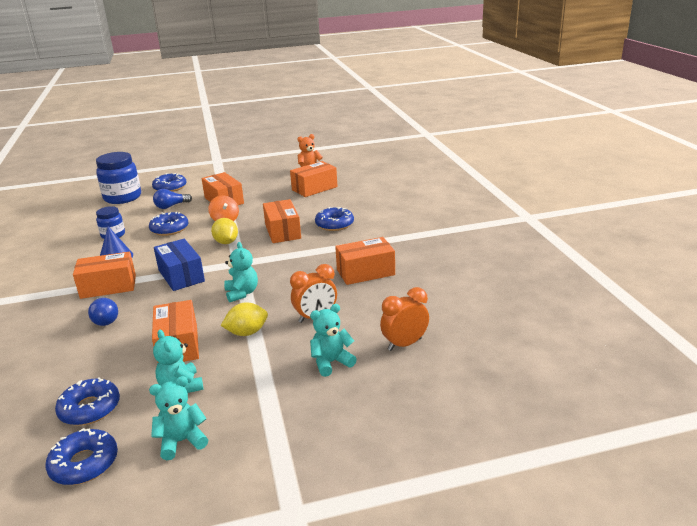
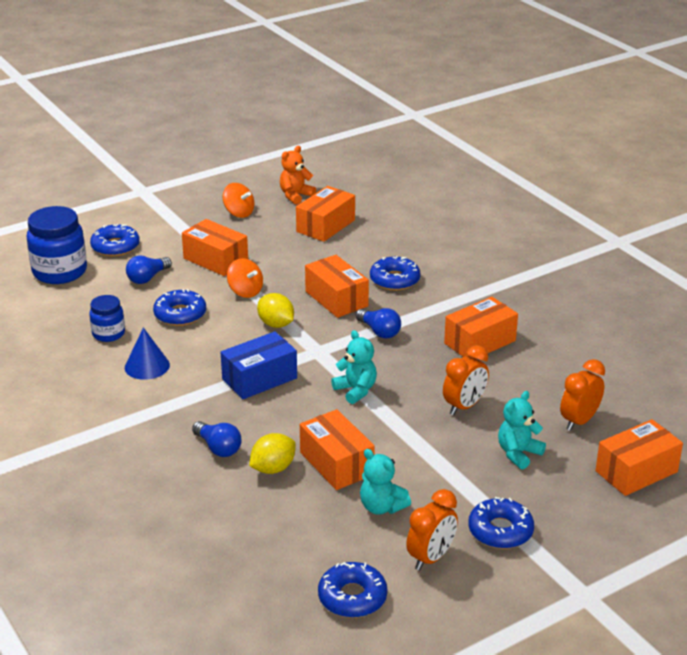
camera: 20 degrees left, 5 degrees up
(90, 408) = (304, 547): blue donut -> blue donut (500, 531)
(108, 286) = (179, 407): orange box -> orange box (636, 471)
(181, 275) = (259, 379): blue box -> blue box turned 75 degrees counterclockwise
(182, 441) = (431, 558): turquoise teddy bear -> orange clock
(247, 333) = (402, 436): yellow lemon -> yellow lemon (273, 468)
(264, 176) = (239, 213): none -> orange spinning top
(294, 256) = (379, 331): none -> blue light bulb

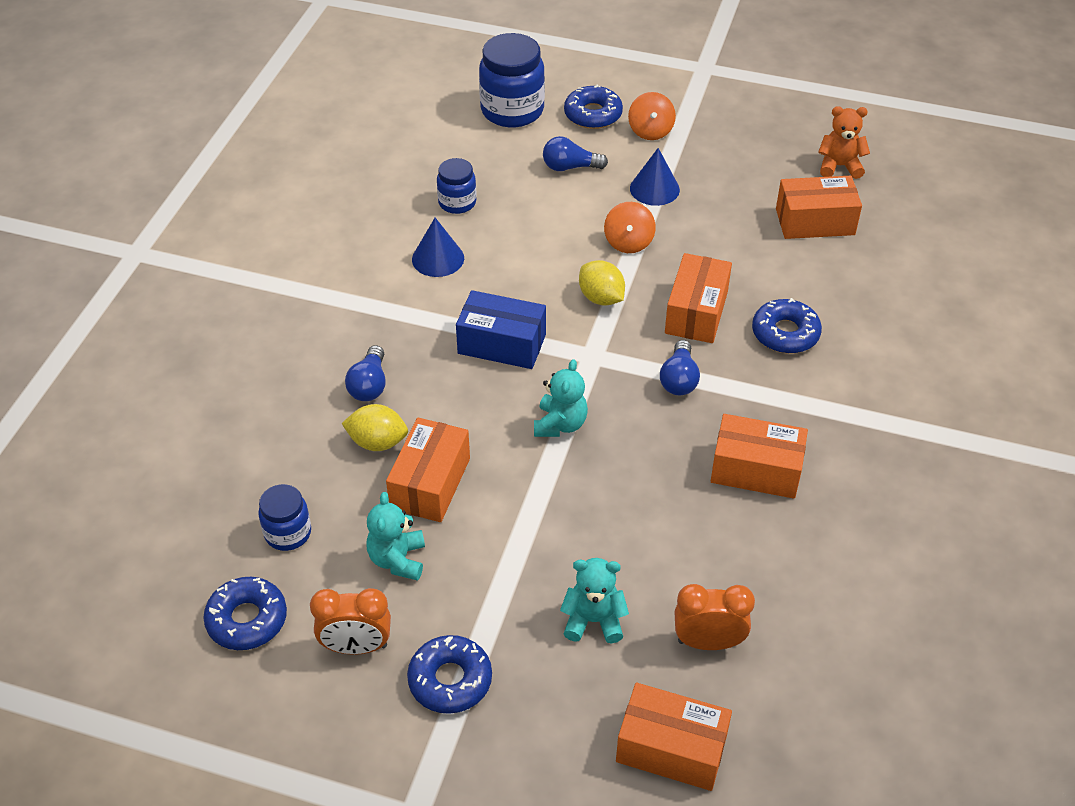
camera: 50 degrees right, 15 degrees up
(180, 314) = (539, 225): blue donut -> none
(215, 260) = (654, 189): orange box -> blue cone
(239, 213) = (754, 150): orange spinning top -> orange spinning top (650, 131)
(276, 324) = (601, 298): yellow lemon -> yellow lemon turned 45 degrees counterclockwise
(300, 544) = (288, 533): none -> blue jar
(464, 406) = (627, 526): orange clock -> none

